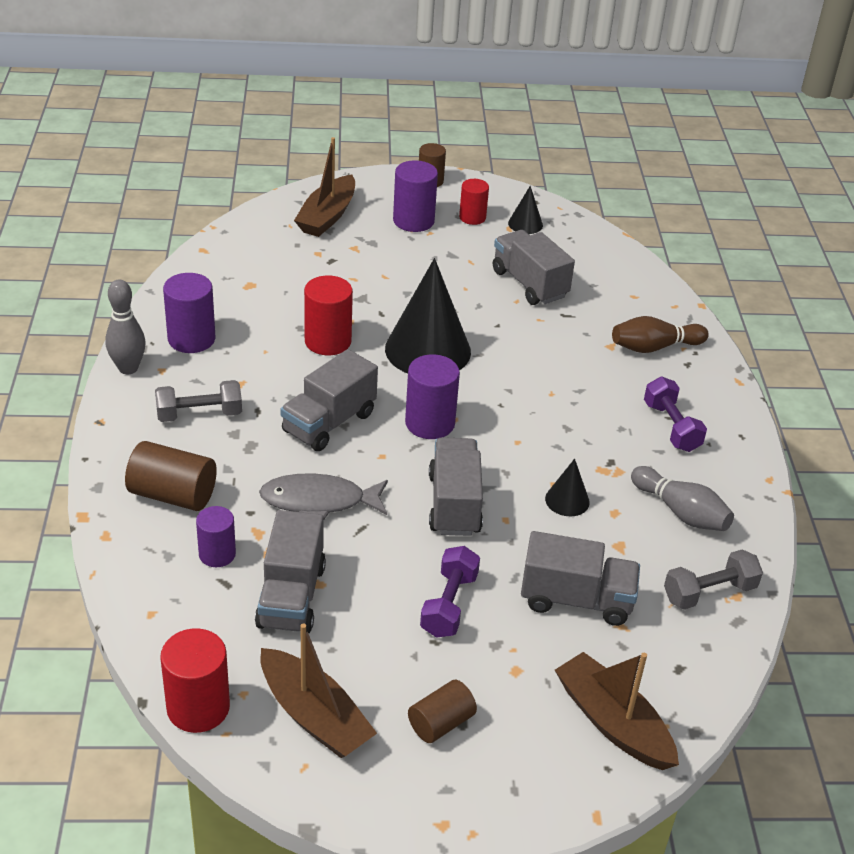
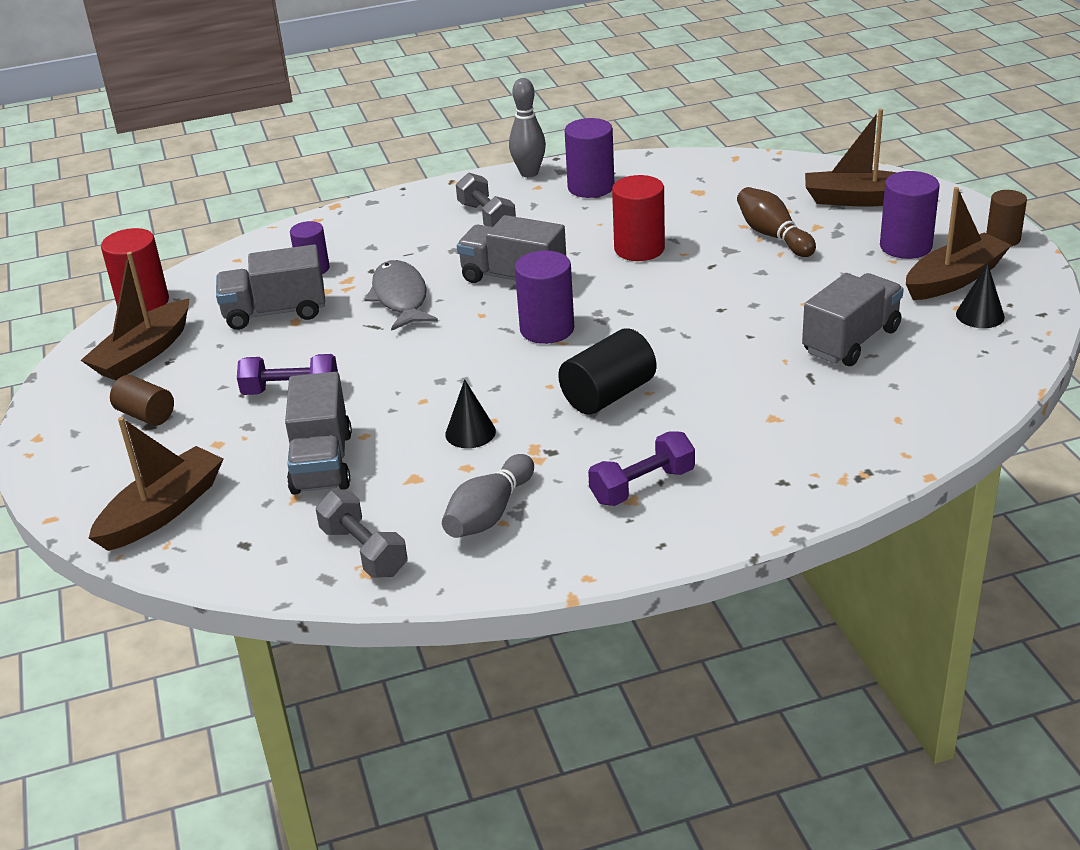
camera: 80 degrees right, 5 degrees down
(173, 495) = (376, 233): brown cylinder -> none
(428, 350) = (668, 304): black cone -> none
(454, 504) = (431, 367): grey truck -> none
(472, 217) = (954, 279): red cylinder -> brown boat
(546, 414) = (608, 395): none -> black cylinder
(654, 347) = (797, 450): brown bowling pin -> brown bowling pin (773, 236)

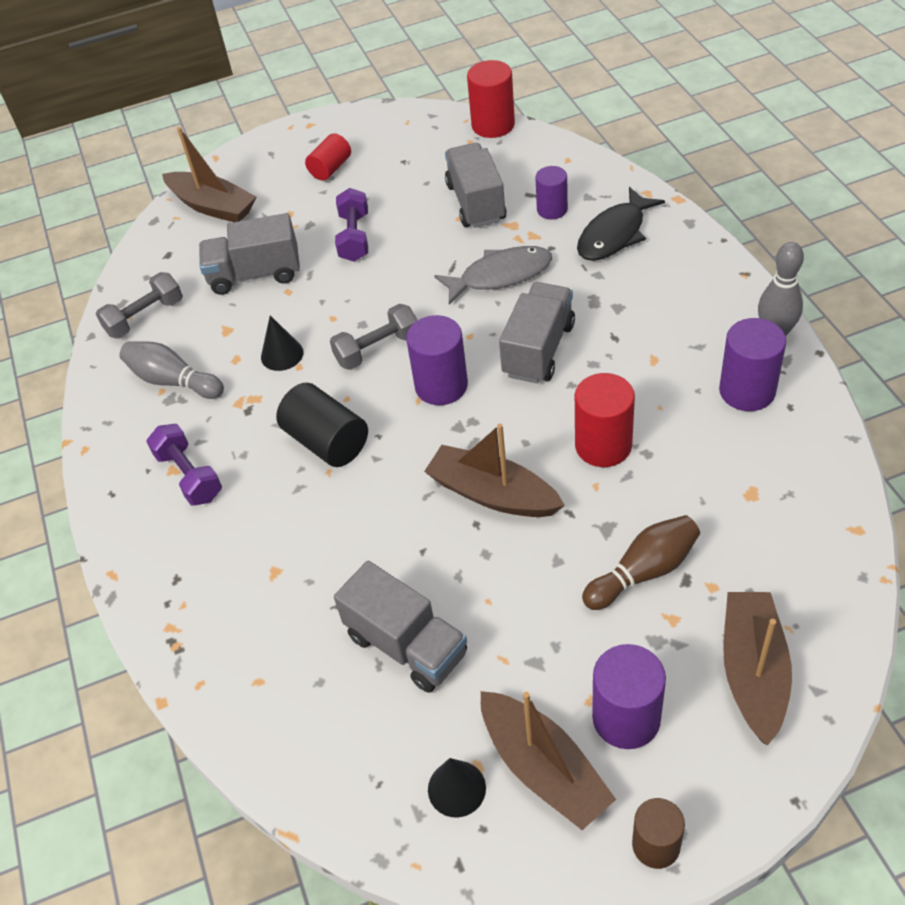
camera: 90 degrees right, 15 degrees up
(143, 353) = (416, 145): brown boat -> brown boat (492, 494)
(146, 415) = (330, 168): brown cylinder -> red cylinder
(369, 237) = (614, 234): none -> black fish
(486, 217) = (664, 312): grey dumbbell -> grey dumbbell (377, 349)

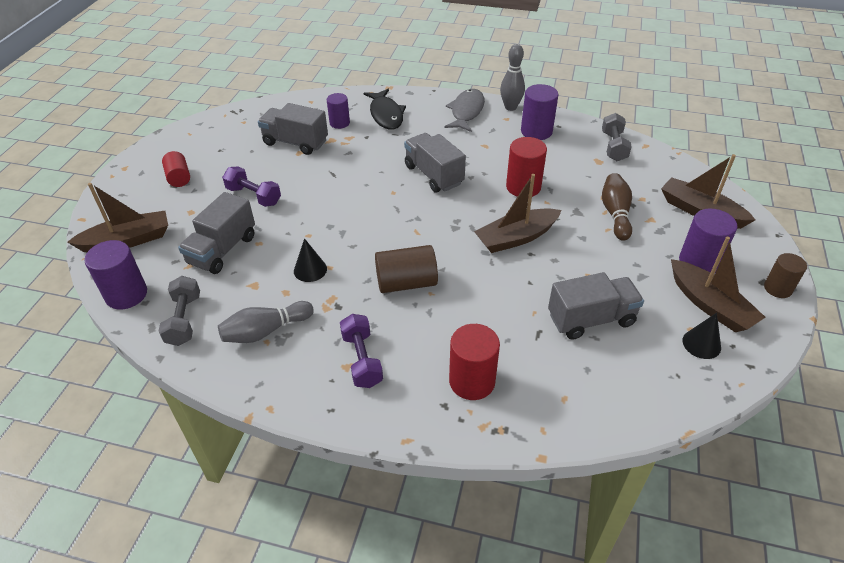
camera: 60 degrees left, 5 degrees down
(189, 476) = (362, 360): purple dumbbell -> purple dumbbell turned 75 degrees clockwise
(327, 441) = (406, 283): black cylinder -> brown cylinder
(377, 349) = (358, 229): grey dumbbell -> grey dumbbell (613, 146)
(441, 386) = (417, 219): purple cylinder -> purple cylinder (126, 294)
(493, 125) = (244, 109): red cylinder -> red cylinder (472, 381)
(500, 276) = (363, 161): grey fish -> grey fish (466, 111)
(543, 768) = (710, 305): brown boat -> brown boat turned 60 degrees clockwise

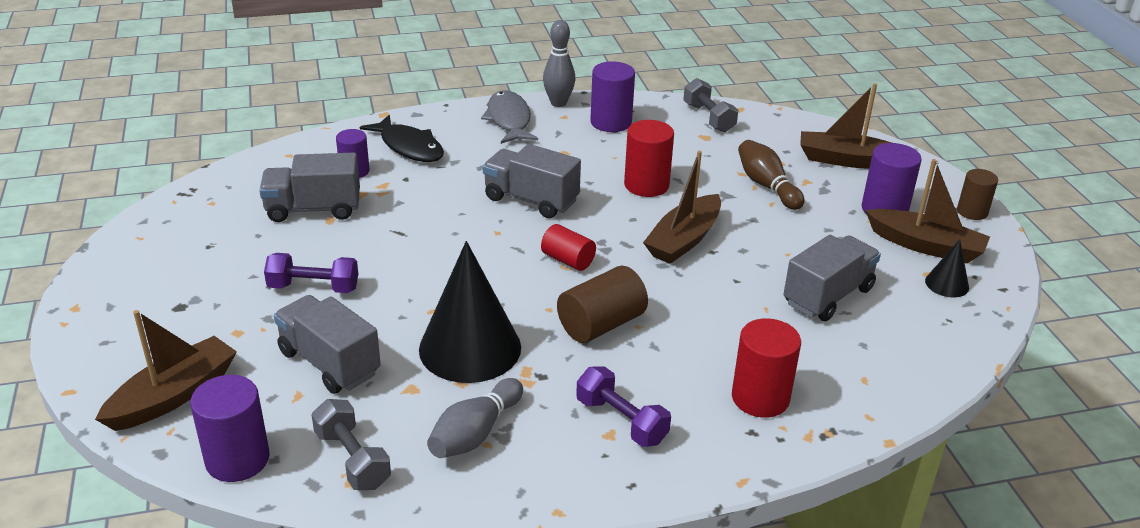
camera: 30 degrees left, 10 degrees down
(179, 178) = (178, 296): red cylinder -> red cylinder (568, 260)
(222, 250) = (329, 363): grey truck -> grey truck turned 135 degrees clockwise
(310, 270) = (470, 348): black cone -> black cone, size x2.18

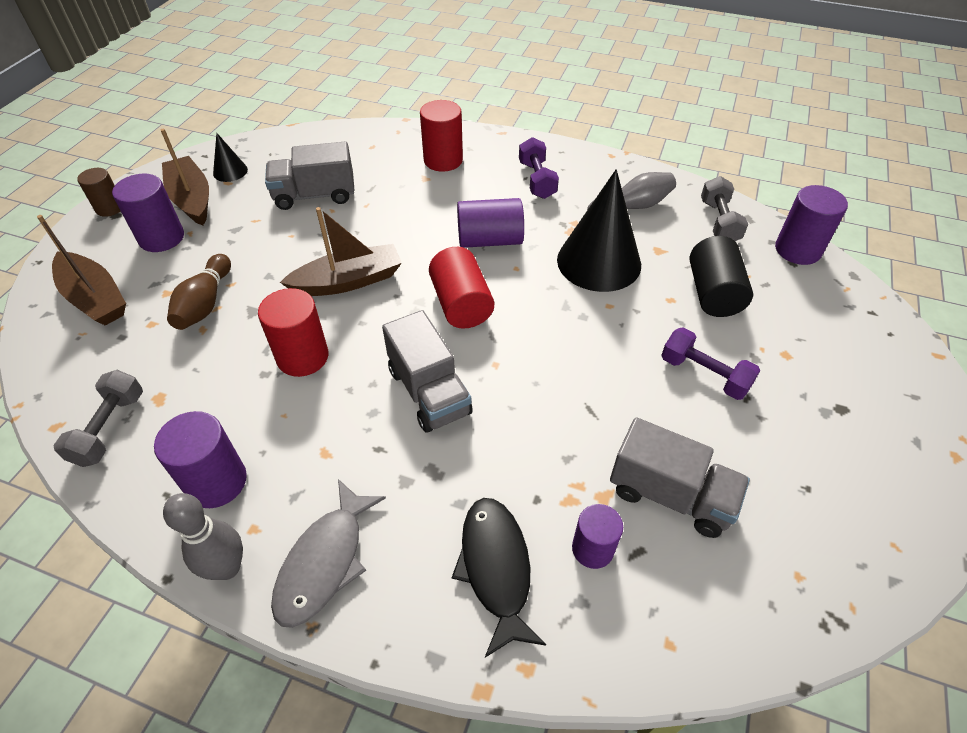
camera: 145 degrees left, 15 degrees up
(174, 395) = (845, 315): brown boat -> none
(329, 363) = (713, 293): grey truck -> black cylinder
(568, 260) = (461, 304): red cylinder -> red cylinder, size x1.53
(601, 324) = (490, 240): brown cylinder -> purple cylinder

